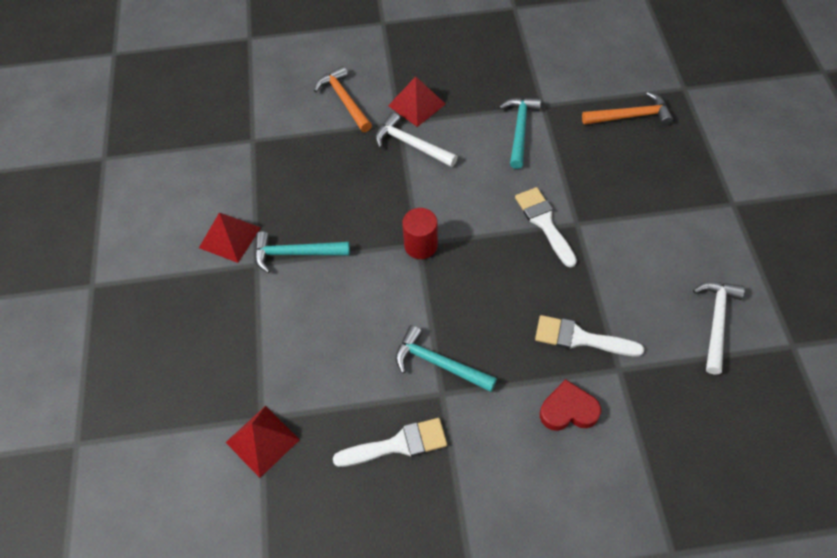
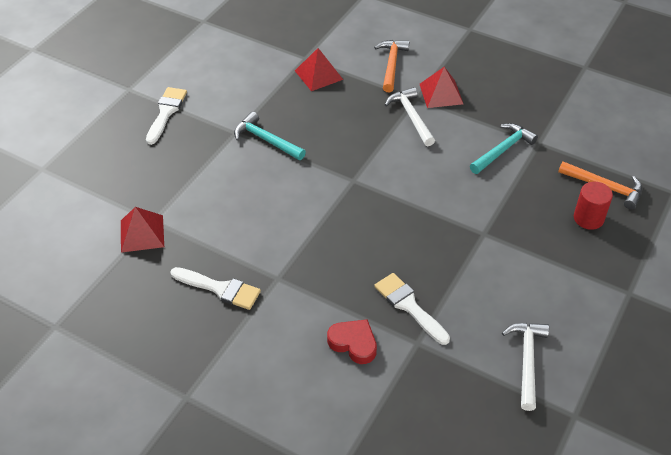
camera: 35 degrees right, 10 degrees down
(229, 237) = (234, 107): red pyramid -> red pyramid (318, 75)
(421, 245) = (354, 182): red cylinder -> red cylinder (588, 218)
(439, 363) = (294, 259): turquoise hammer -> none
(544, 223) = (458, 219): white brush -> white brush (166, 112)
(716, 322) = (527, 361): white hammer -> white hammer turned 45 degrees counterclockwise

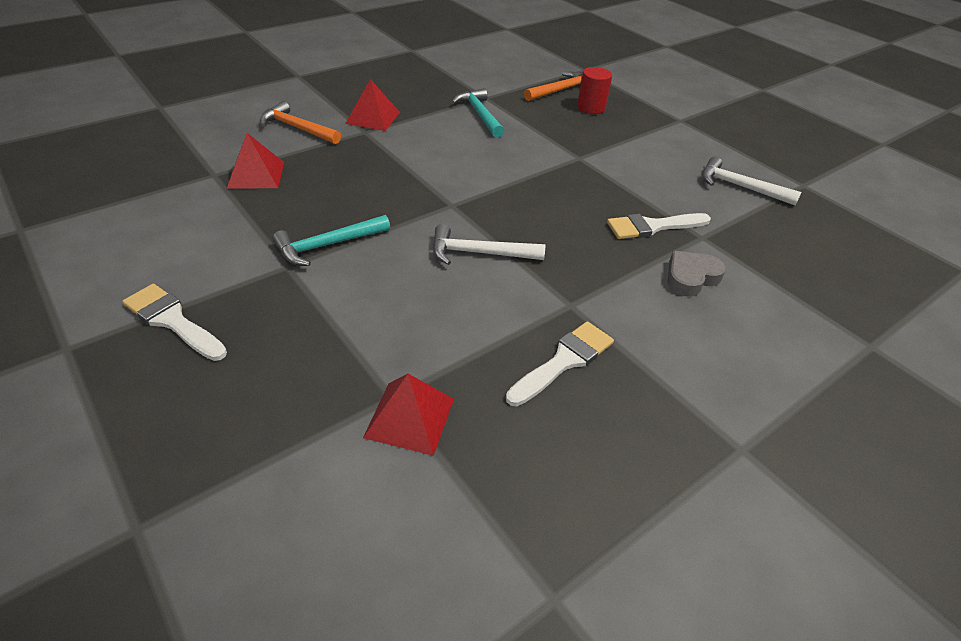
camera: 70 degrees left, 5 degrees down
(353, 343) = (691, 277): red heart -> grey heart
(411, 117) = (389, 142): white hammer -> white hammer (479, 253)

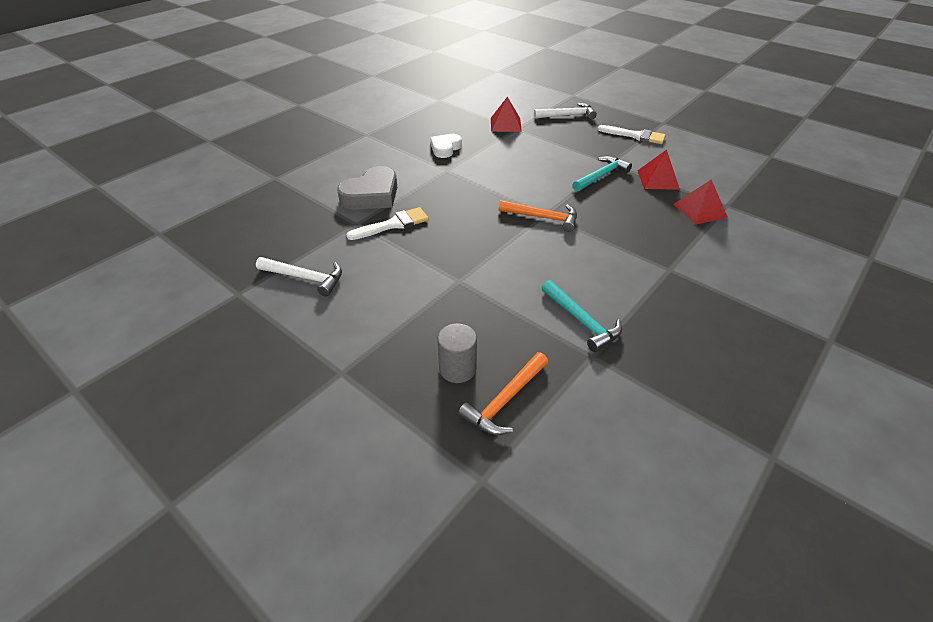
camera: 170 degrees right, 0 degrees up
(297, 128) = (729, 260): orange hammer -> orange hammer (543, 218)
(373, 117) = (681, 289): red pyramid -> red pyramid (658, 179)
(479, 253) = (509, 187): white hammer -> white hammer (567, 115)
(564, 361) = (445, 148): white brush -> white heart
(591, 108) = (457, 369): red cylinder -> grey cylinder
(691, 277) = (371, 195): grey heart -> grey heart, size x1.58

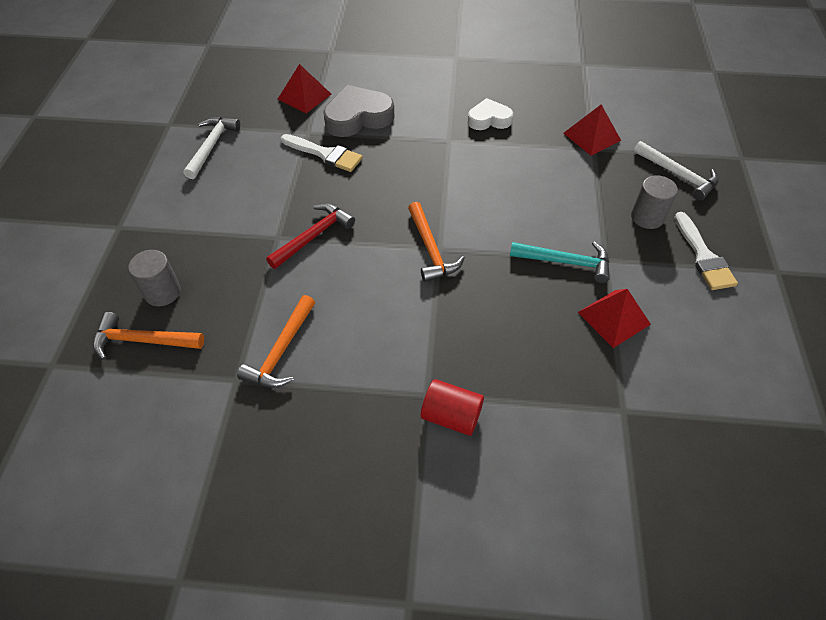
camera: 55 degrees right, 10 degrees up
(305, 278) = (212, 146): white hammer -> white hammer turned 150 degrees counterclockwise
(371, 195) = (358, 117): grey heart -> grey heart turned 150 degrees clockwise
(477, 262) = (314, 236): none -> red hammer
(581, 321) = (281, 351): turquoise hammer -> orange hammer
(590, 137) = (647, 217): none -> grey cylinder
(694, 266) = (451, 416): none -> red cylinder
(700, 210) = (581, 385): red pyramid -> red pyramid (304, 96)

